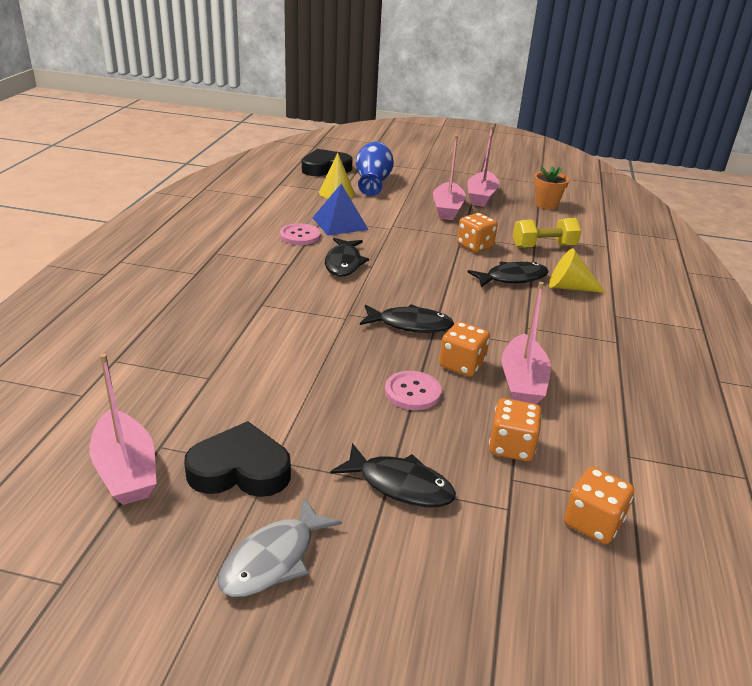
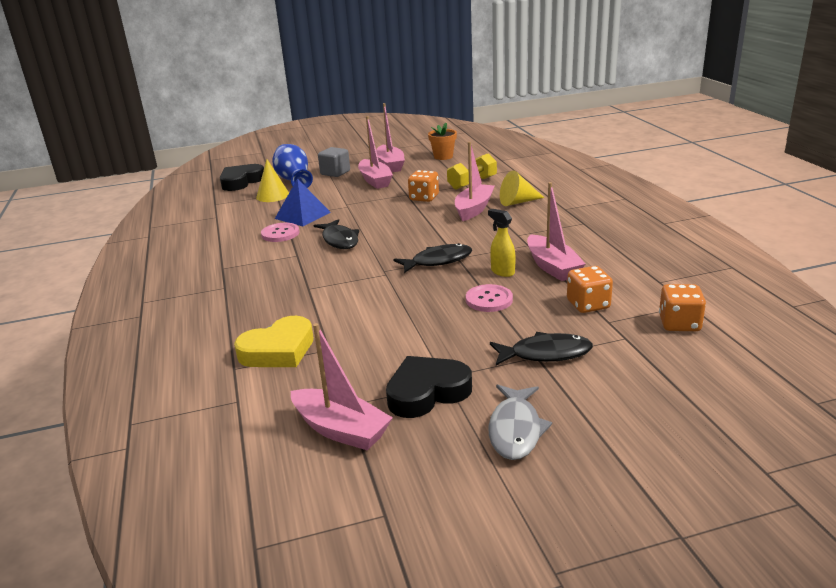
camera: 25 degrees left, 5 degrees down
(167, 359) = (278, 350): none -> yellow heart
(419, 187) = (335, 173): none -> grey cube
(462, 365) = (502, 272): orange dice -> yellow spray bottle
(512, 278) = (474, 209): black fish -> pink boat

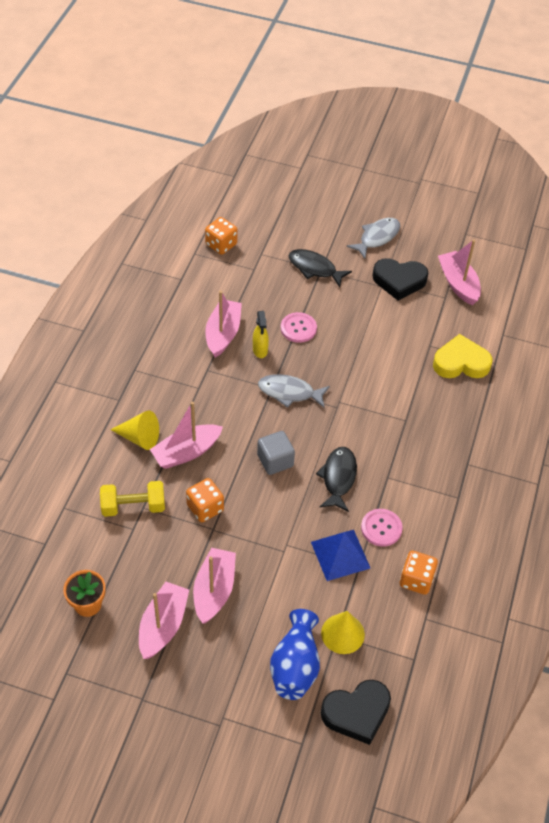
camera: 150 degrees left, 25 degrees up
(335, 173) = (237, 652): grey cube -> grey cube (275, 461)
(438, 261) = (289, 392): black fish -> grey fish
(588, 304) = (247, 287): orange dice -> orange dice (416, 580)

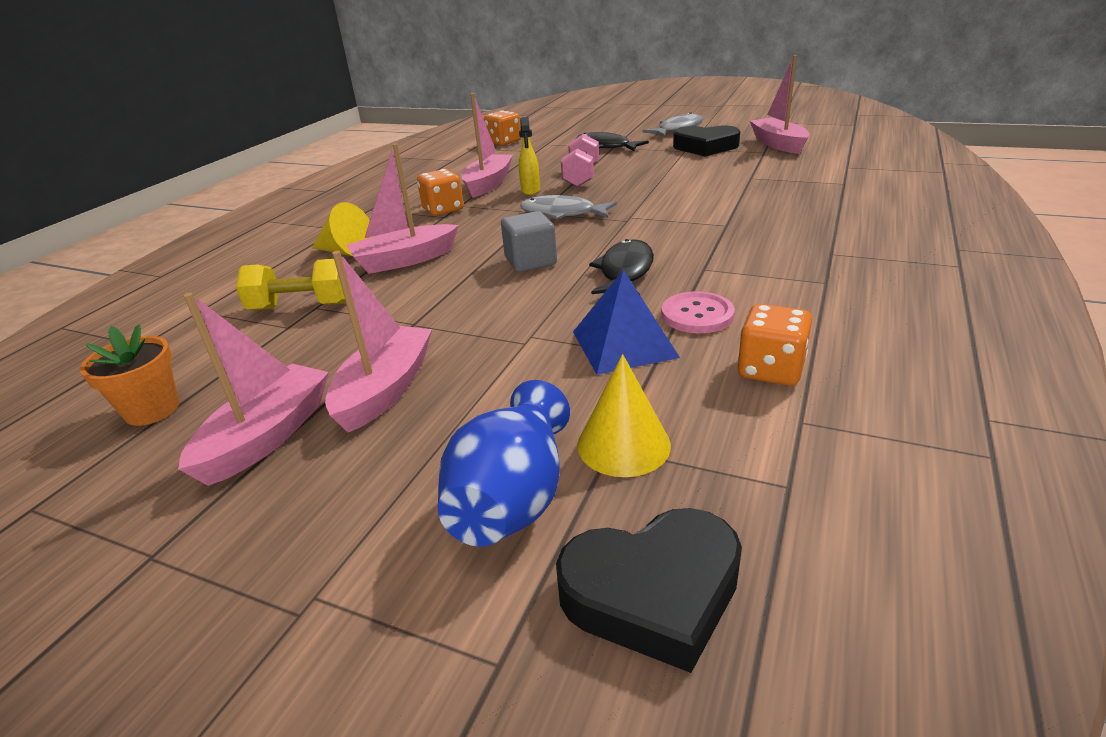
camera: 10 degrees right, 20 degrees down
(205, 508) = (410, 304): orange dice -> orange dice (443, 209)
(298, 328) = (581, 176): pink button -> pink dumbbell
(461, 362) = (796, 185): yellow heart -> none

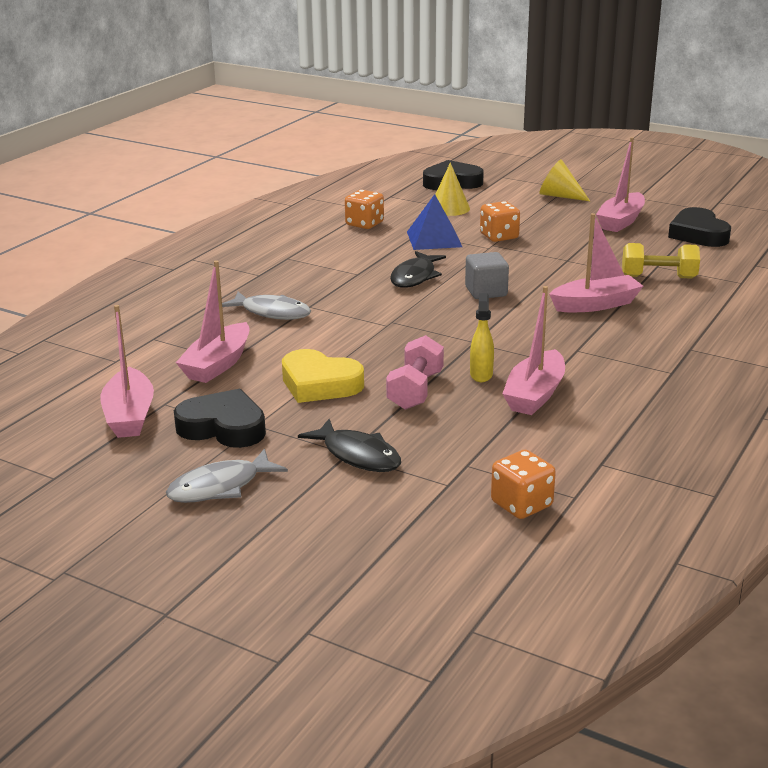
camera: 175 degrees left, 5 degrees down
(152, 410) = (698, 234): orange flower pot -> black heart
(346, 252) = (657, 318): yellow cone -> yellow cone (559, 196)
(385, 389) = (569, 232): pink boat -> pink boat (218, 364)
(443, 209) = (580, 359): orange dice -> orange dice (499, 236)
(512, 498) = (498, 200): blue vase -> none
(562, 214) = (450, 336): grey fish -> grey fish (272, 312)
(659, 172) = (319, 384): none -> yellow heart
(697, 315) = (383, 248): pink button -> none

